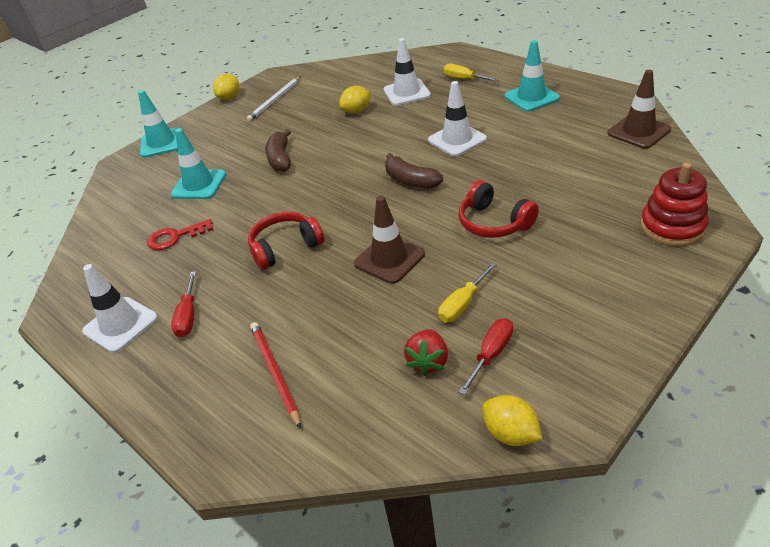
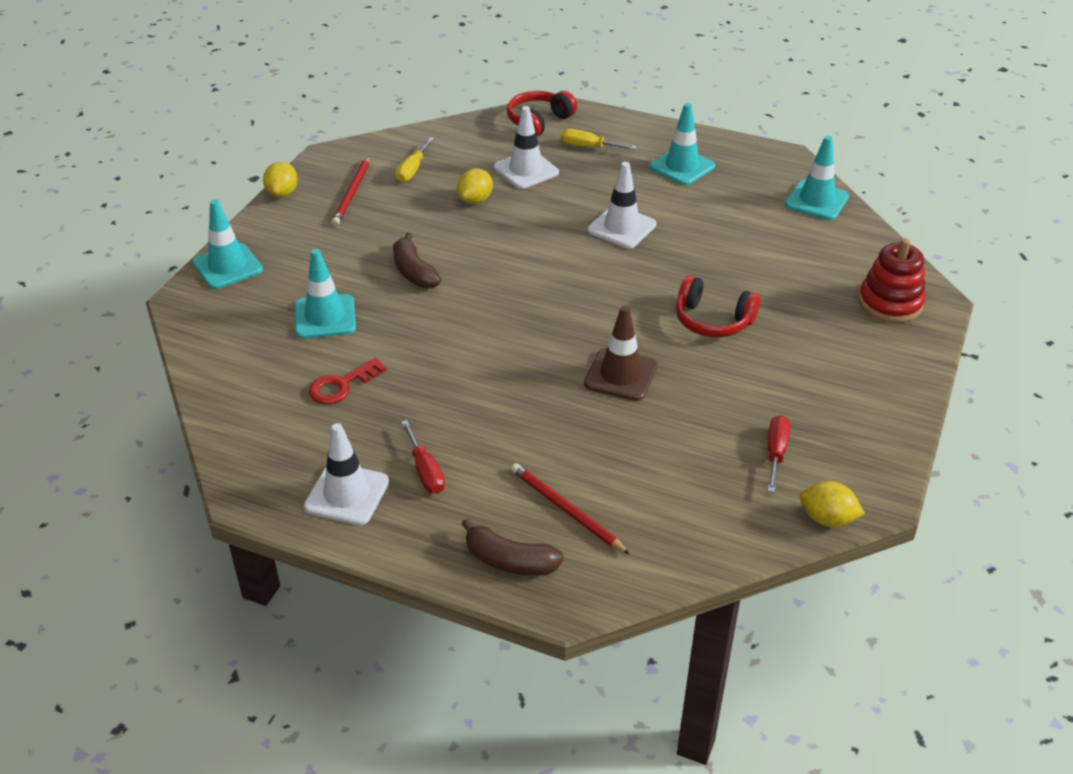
camera: 25 degrees left, 0 degrees up
(275, 100) = (352, 193): white pencil -> red pencil
(285, 247) = (492, 379): red headphones -> red headphones (539, 122)
(411, 181) = (594, 283): brown banana -> brown banana (510, 561)
(428, 362) = (718, 471): red strawberry -> none
(462, 304) = (723, 410): yellow screwdriver -> yellow screwdriver (413, 170)
(638, 131) = (816, 201): brown traffic cone -> turquoise traffic cone

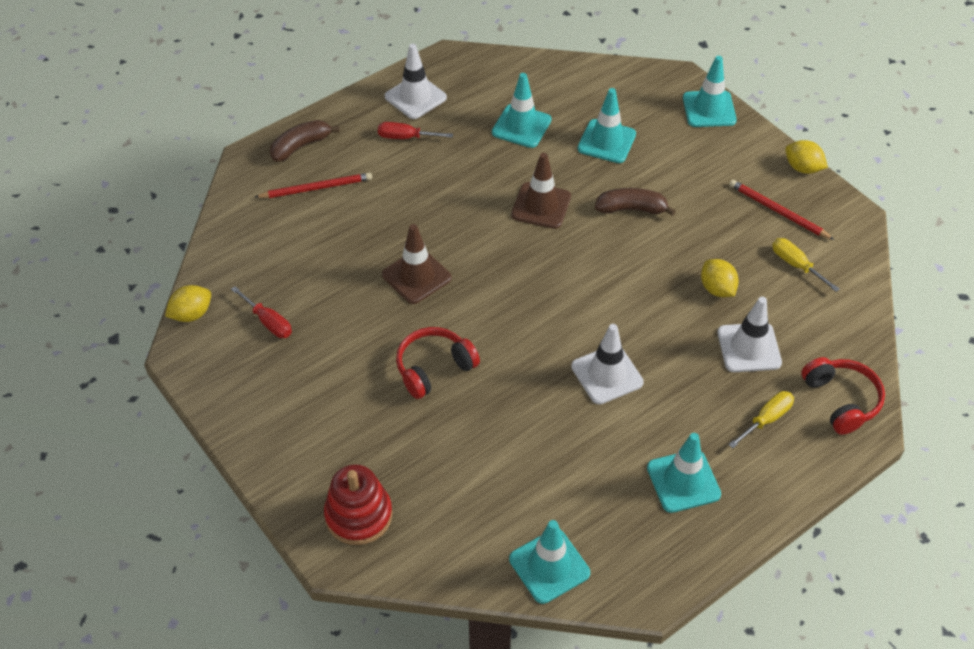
camera: 120 degrees right, 10 degrees up
(341, 385) = (521, 126): red key -> turquoise traffic cone
(455, 329) = (541, 206): none -> brown traffic cone

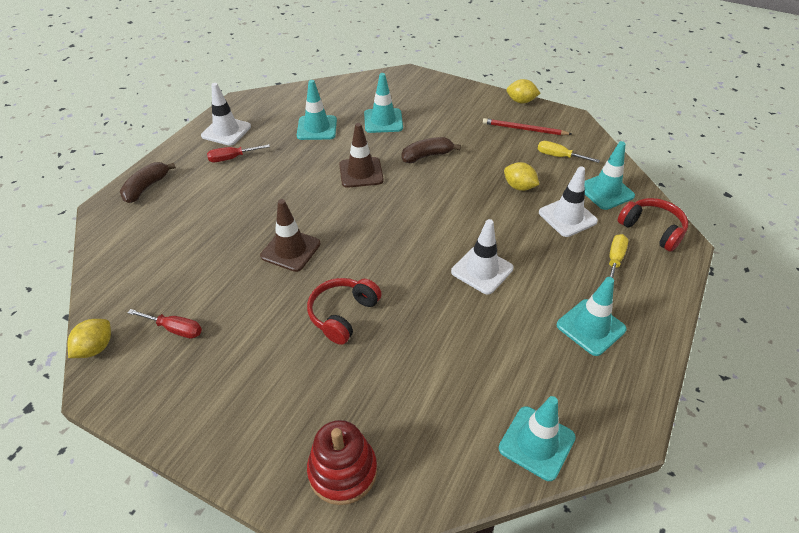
camera: 25 degrees left, 5 degrees down
(316, 188) = (173, 212): red pencil -> none
(709, 109) = (439, 85): turquoise traffic cone -> turquoise traffic cone (605, 191)

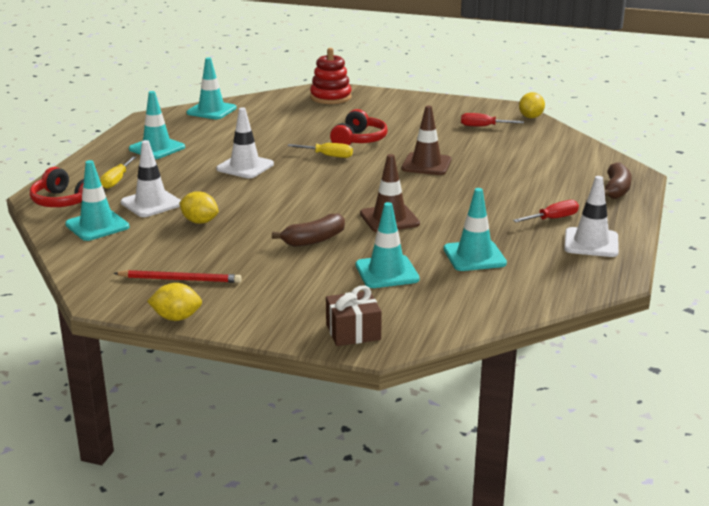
camera: 170 degrees right, 20 degrees down
(417, 83) = (353, 332): none -> brown gift
(559, 156) = (141, 253): yellow screwdriver -> yellow screwdriver (328, 156)

